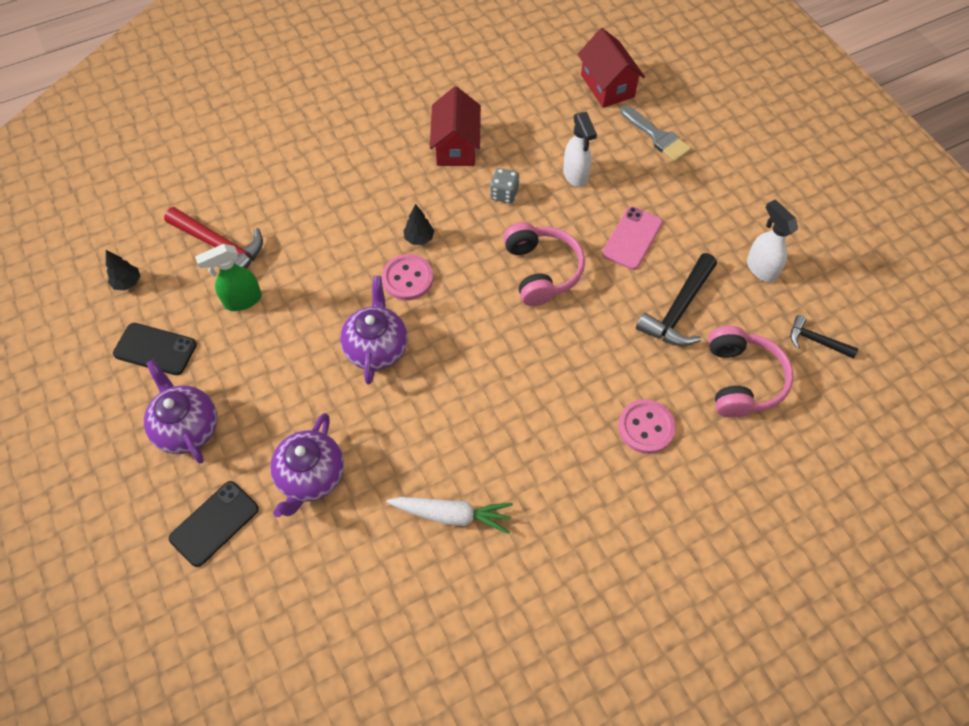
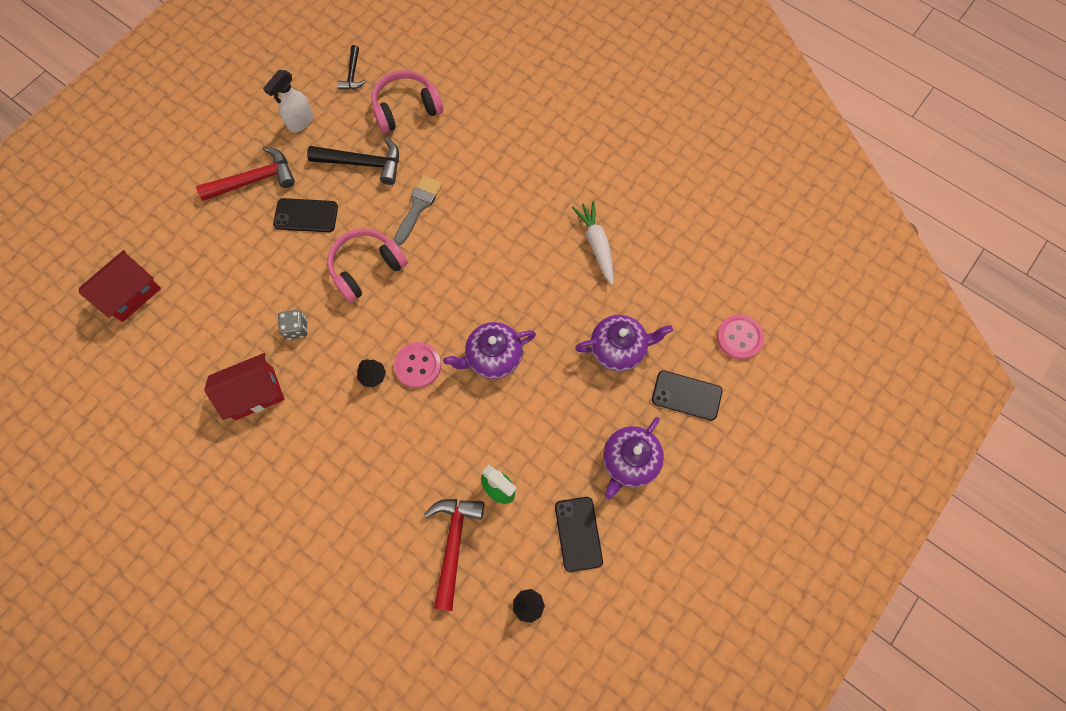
camera: 115 degrees left, 10 degrees up
(575, 175) = (253, 280): white spray bottle -> none
(632, 238) = (306, 215): pink phone -> black phone
(646, 427) = (472, 153): pink button -> pink button (739, 337)
(657, 137) = (183, 233): grey brush -> grey brush (418, 206)
(697, 207) = (254, 180): none -> red hammer

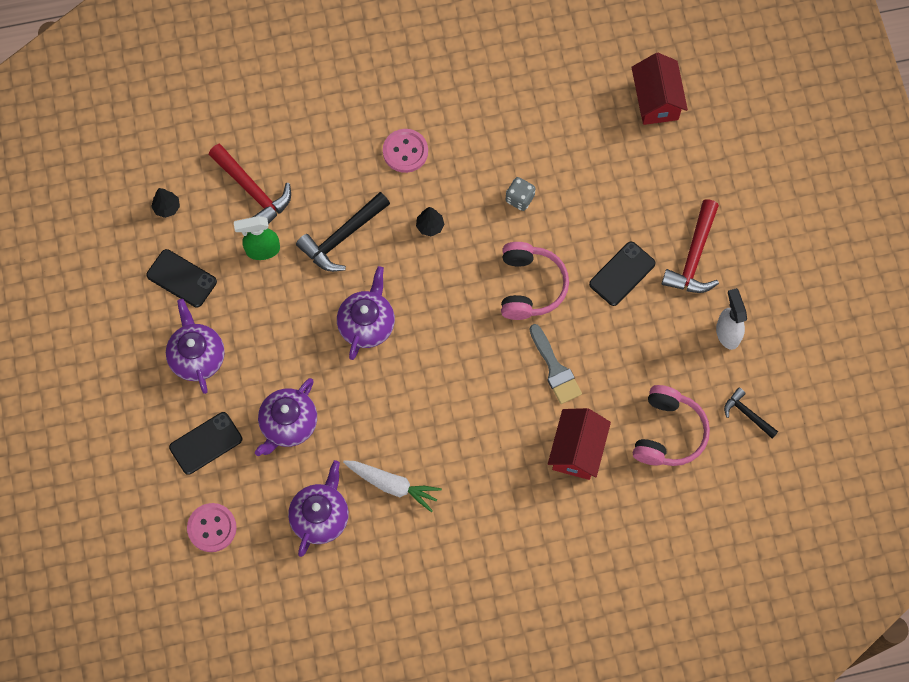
camera: 130 degrees right, 0 degrees up
(254, 393) = (490, 135): red house -> red house (577, 450)
(363, 163) = (638, 355): black hammer -> black hammer (342, 237)
(418, 365) = (409, 264): pink button -> pink button (405, 151)
(662, 273) = (320, 516): none -> purple teapot

